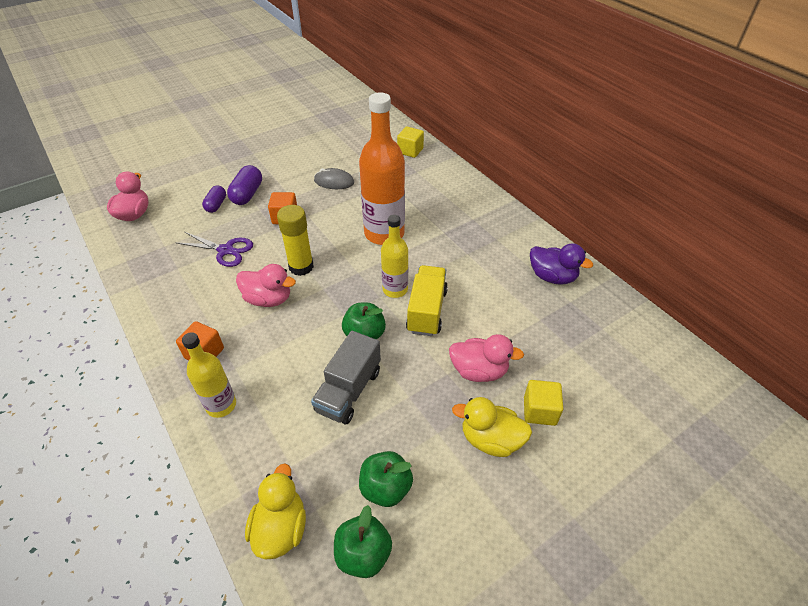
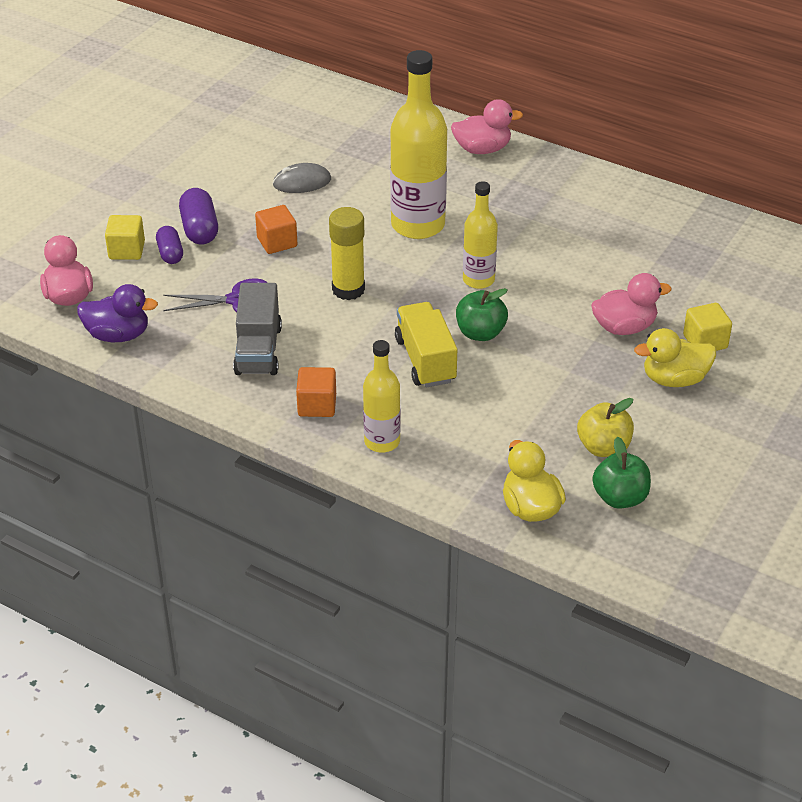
camera: 25 degrees left, 5 degrees down
(268, 299) = (340, 333): pink duck -> pink duck (482, 149)
(348, 391) = (505, 386): grey truck -> grey truck (258, 350)
(384, 233) = (418, 225): orange bottle -> yellow bottle
(385, 488) = (603, 447): green apple -> yellow apple
(410, 151) = (370, 116): yellow cube -> yellow cube (127, 250)
(427, 311) = (530, 290): yellow truck -> yellow truck (425, 360)
(552, 277) = (642, 216): purple duck -> purple duck (118, 335)

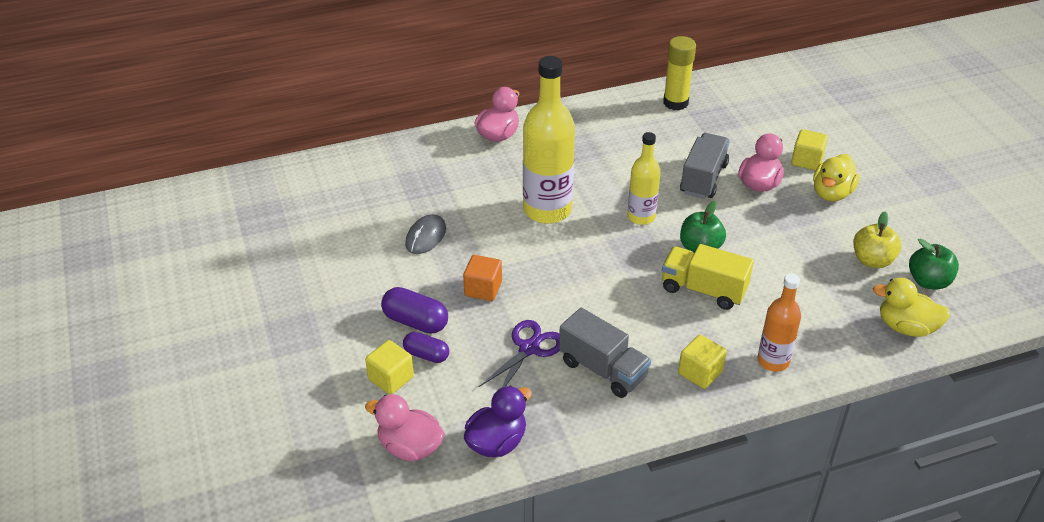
camera: 50 degrees left, 0 degrees up
(317, 405) = (700, 373): orange cube -> yellow cube
(348, 289) = (582, 283): yellow glue stick -> yellow glue stick (675, 103)
(382, 441) = (773, 361): yellow bottle -> orange bottle
(584, 290) = (703, 179): none -> grey truck

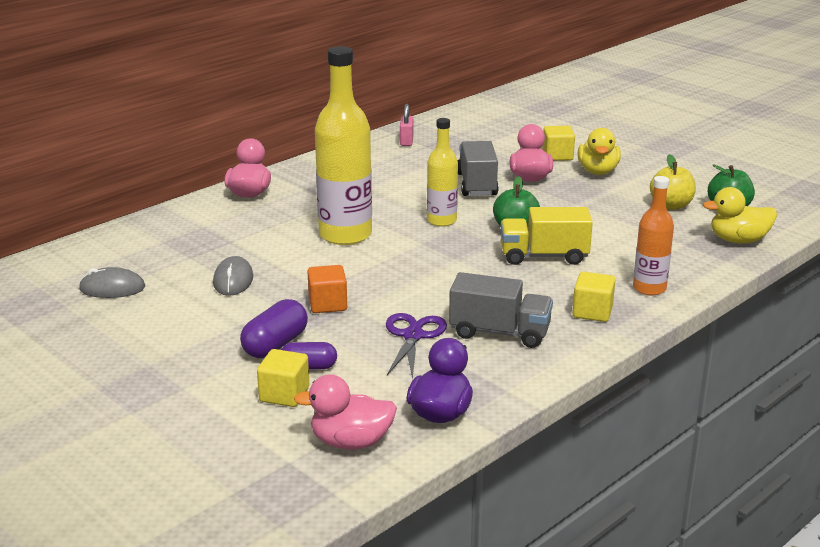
camera: 25 degrees left, 15 degrees down
(330, 217) = (112, 288): none -> grey mouse
(415, 322) = (275, 345): purple capsule -> purple capsule turned 60 degrees counterclockwise
(675, 103) = (406, 141): yellow glue stick -> pink padlock

